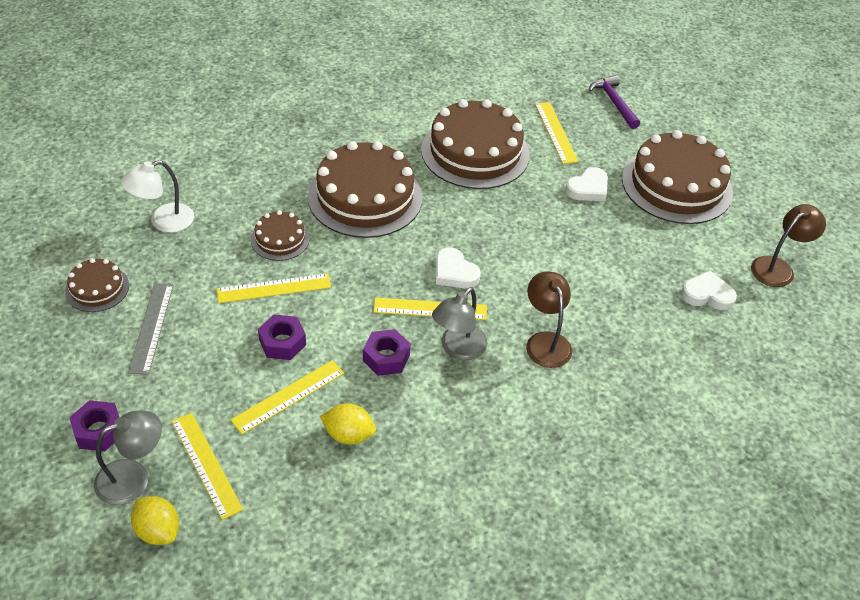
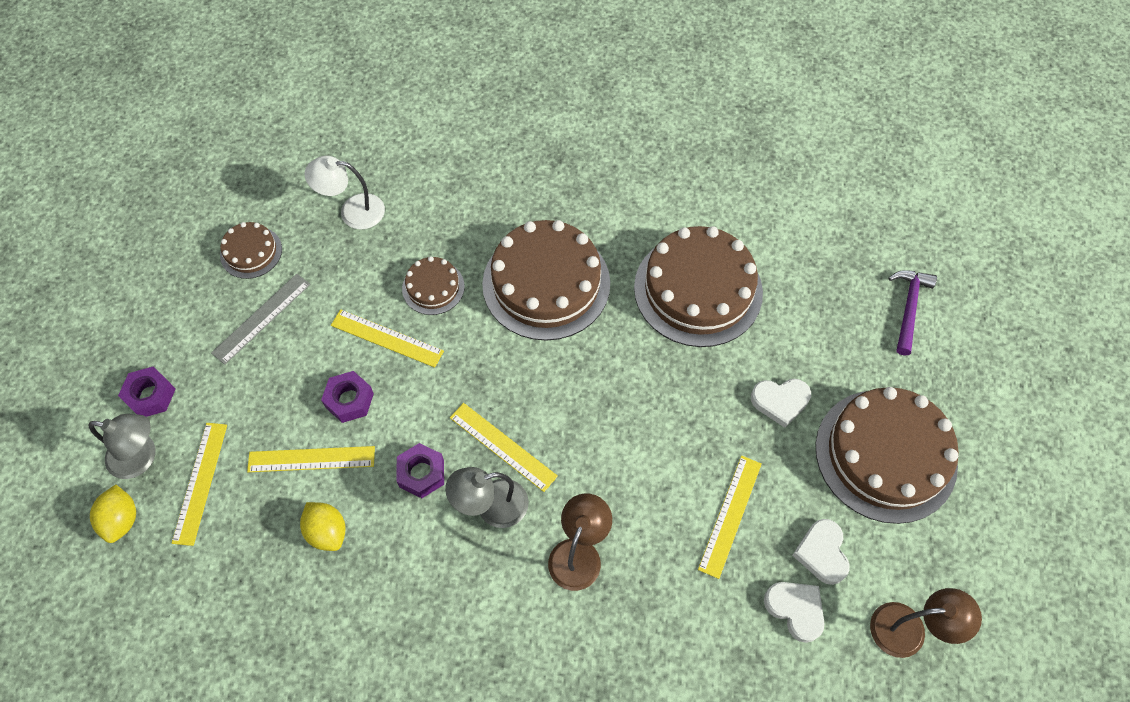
camera: 40 degrees right, 15 degrees up
(454, 272) = (558, 420): white heart -> white heart (822, 553)
(556, 132) = (806, 311): yellow ruler -> yellow ruler (730, 515)

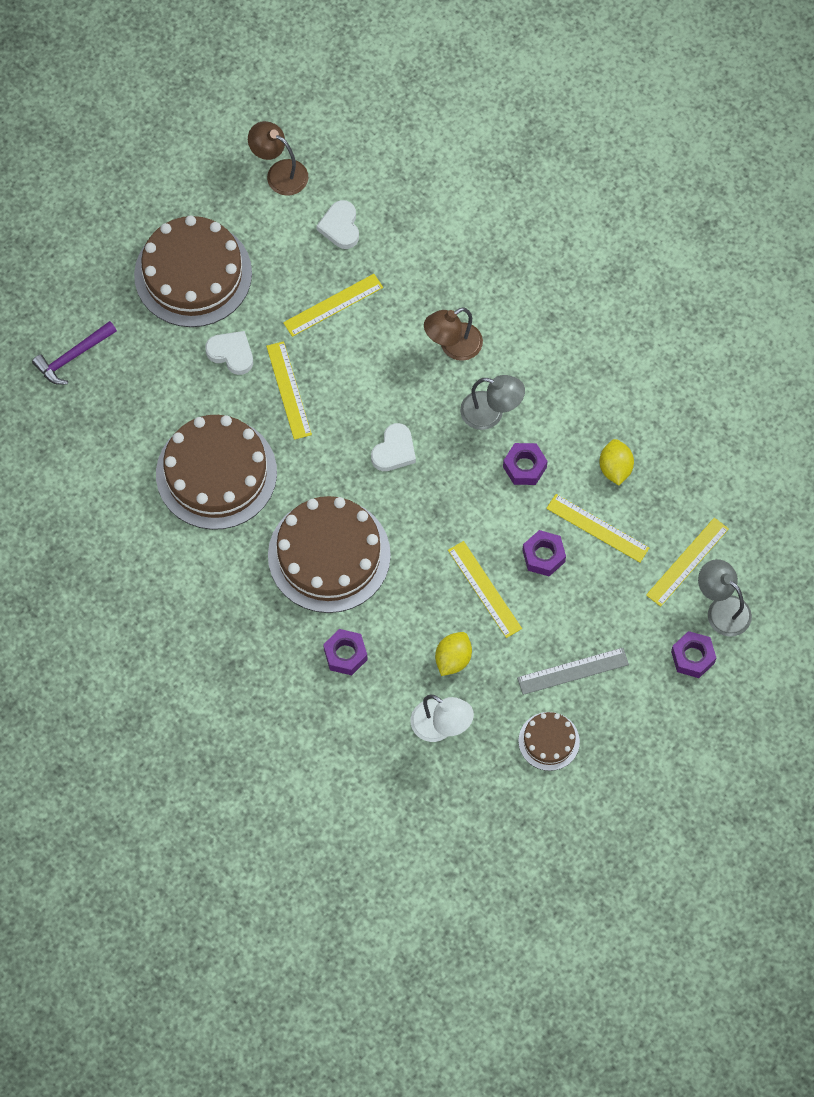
camera: 145 degrees left, 5 degrees up
(122, 520) = (756, 569): yellow lemon -> yellow lemon (453, 659)
(433, 287) = (420, 610): brown cake -> none
(472, 217) = (345, 655): none -> purple nut
(503, 446) = (453, 449): yellow ruler -> yellow ruler (288, 390)
(822, 553) = (293, 246): white heart -> white heart (394, 451)

